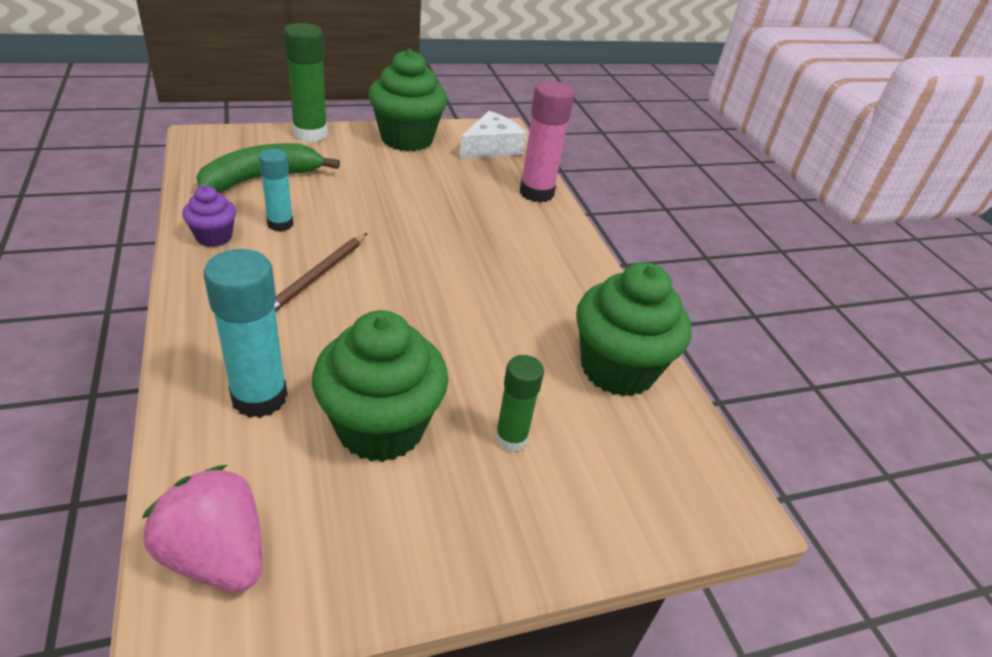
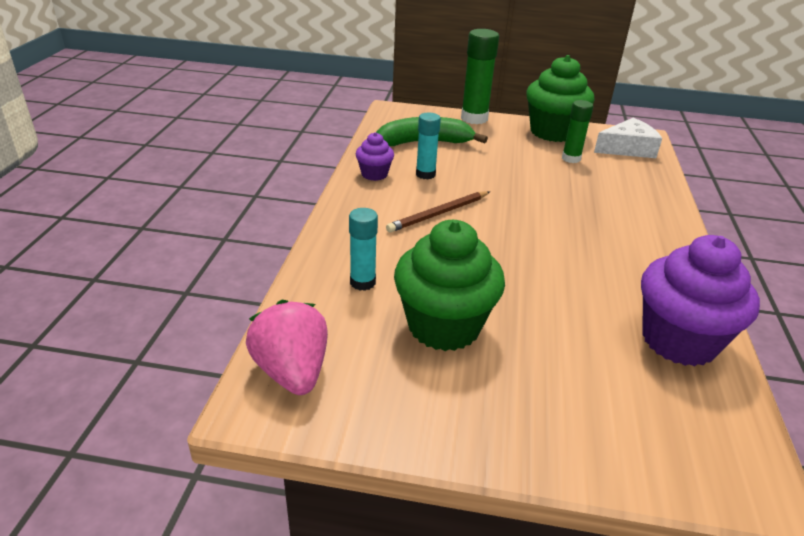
camera: 30 degrees right, 5 degrees down
(259, 397) = (362, 282): turquoise glue stick -> turquoise glue stick, size x0.62
(511, 438) = (551, 365): green glue stick -> green glue stick (571, 158)
(536, 193) = (656, 189): pink glue stick -> none
(617, 369) = (679, 340): green cupcake -> purple cupcake

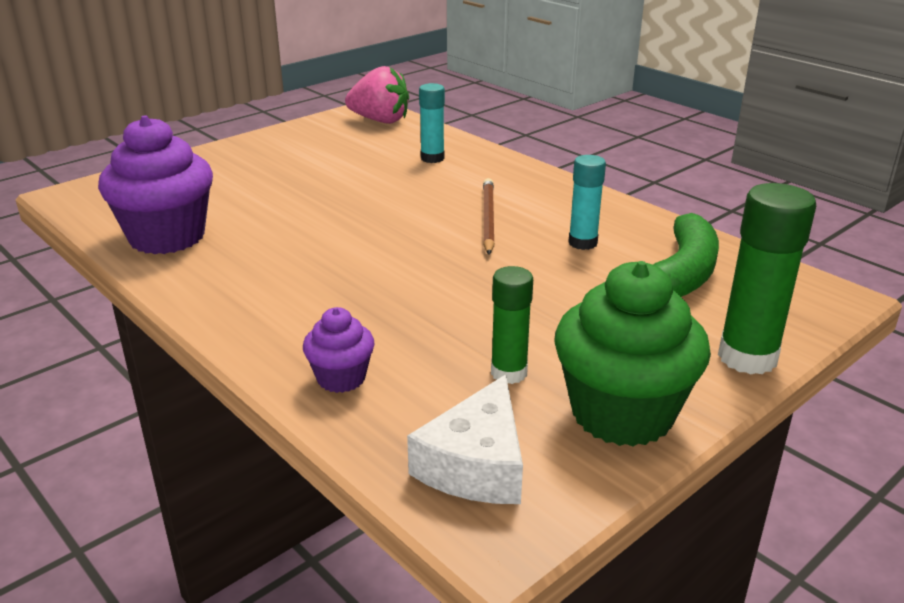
camera: 130 degrees right, 5 degrees down
(374, 174) = (614, 216): purple cupcake -> purple cupcake (341, 378)
(444, 326) = (341, 166): green cupcake -> none

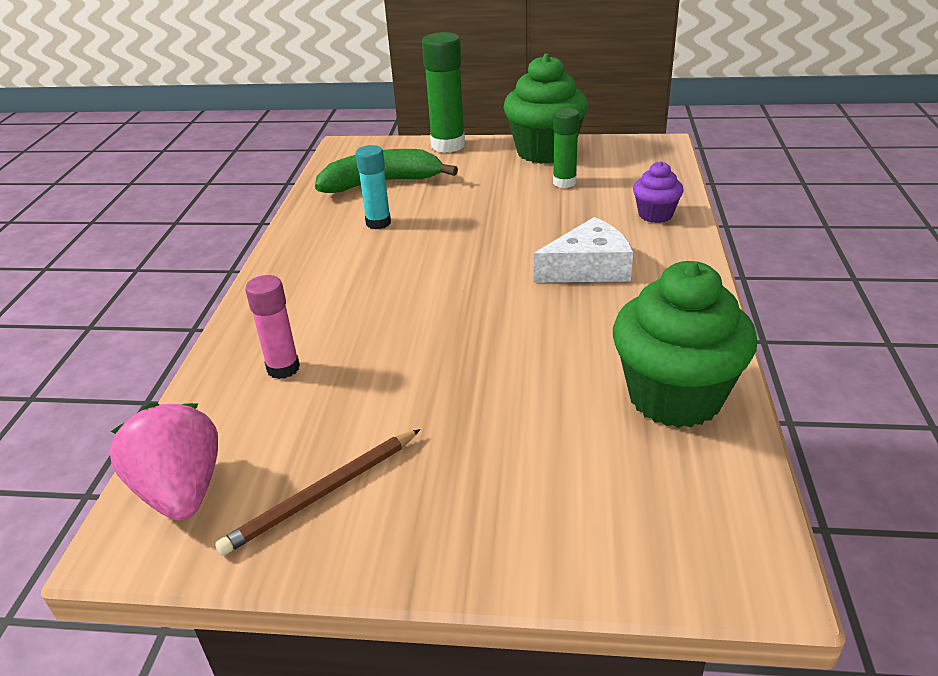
camera: 130 degrees left, 5 degrees up
(167, 237) = (674, 397): purple cupcake -> green cupcake
(432, 158) = (283, 368): turquoise glue stick -> pink glue stick
(476, 464) = (637, 162): white cheese -> white cheese (588, 268)
(488, 218) = (389, 271): brown pencil -> brown pencil (323, 494)

